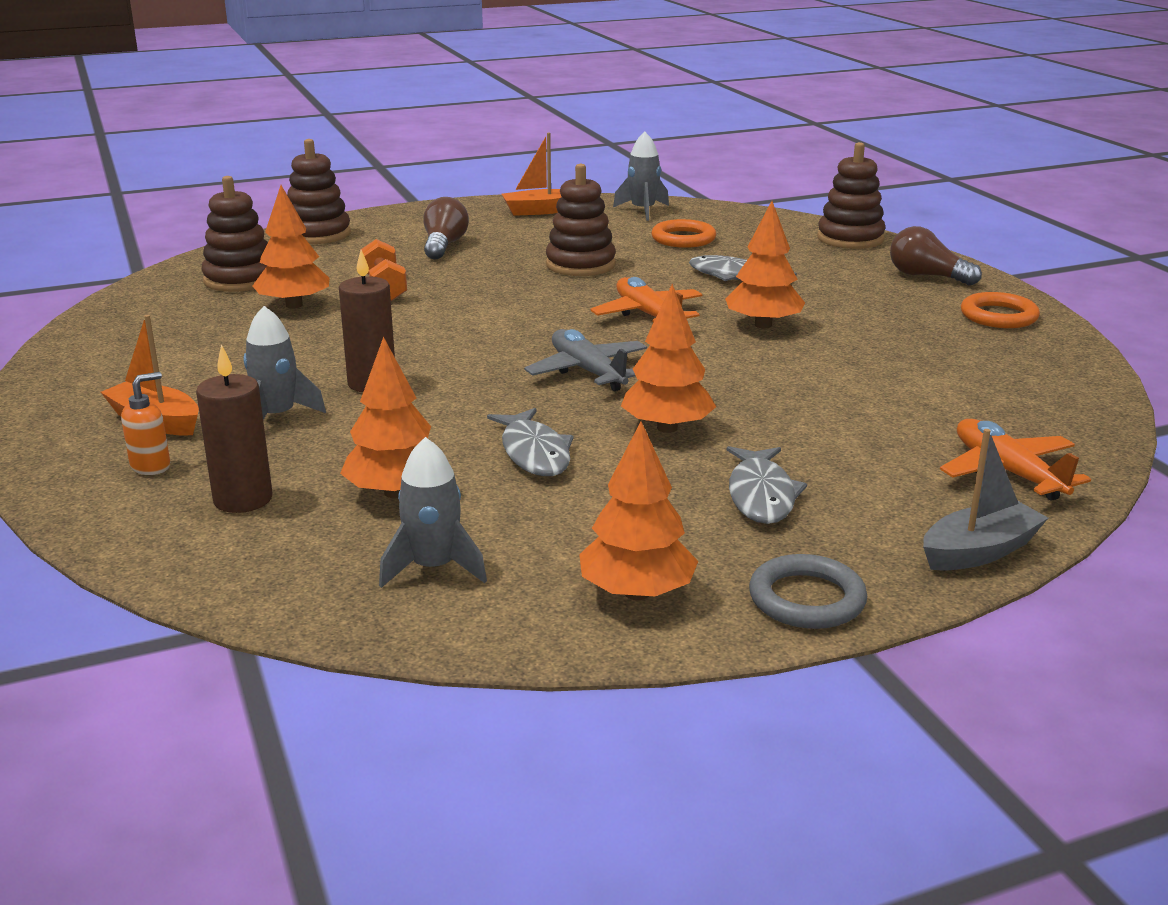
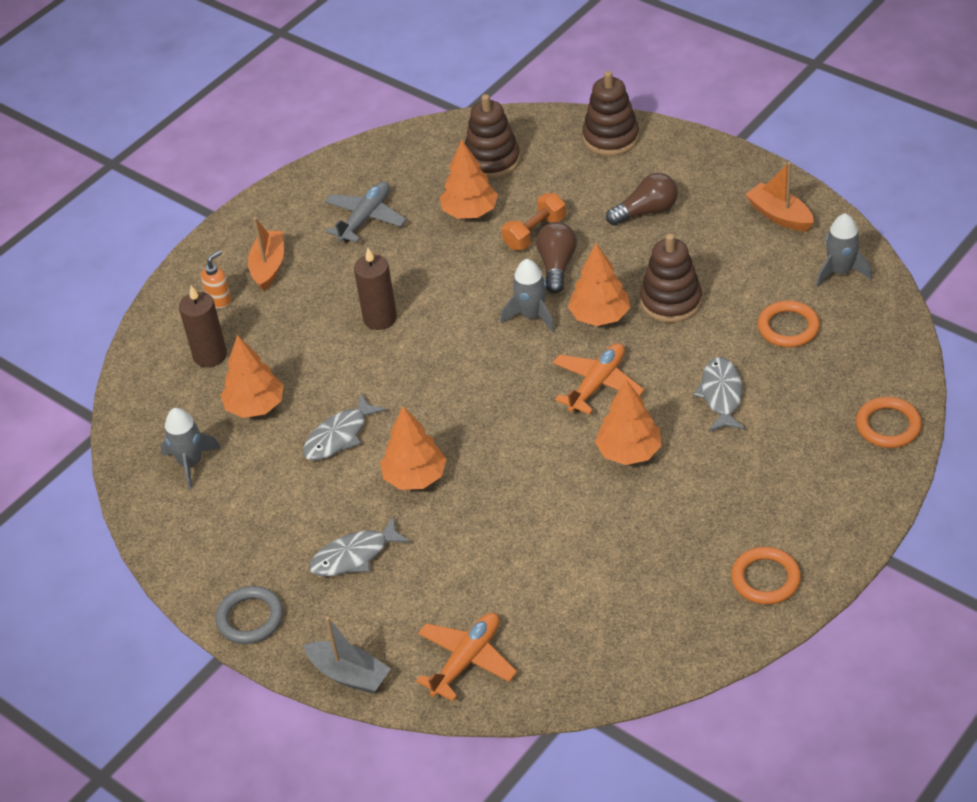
camera: 65 degrees right, 20 degrees up
(151, 466) = (220, 300): orange soap dispenser -> orange soap dispenser turned 60 degrees counterclockwise
(277, 416) = (308, 308): grey rocket -> grey rocket (532, 316)
(588, 372) = (472, 402): grey plane -> grey plane (365, 218)
(636, 593) = (215, 550): orange tree -> orange tree (600, 316)
(850, 239) = (888, 426): brown stacking toy -> orange ring
(927, 276) = (828, 507): brown light bulb -> brown light bulb (557, 266)

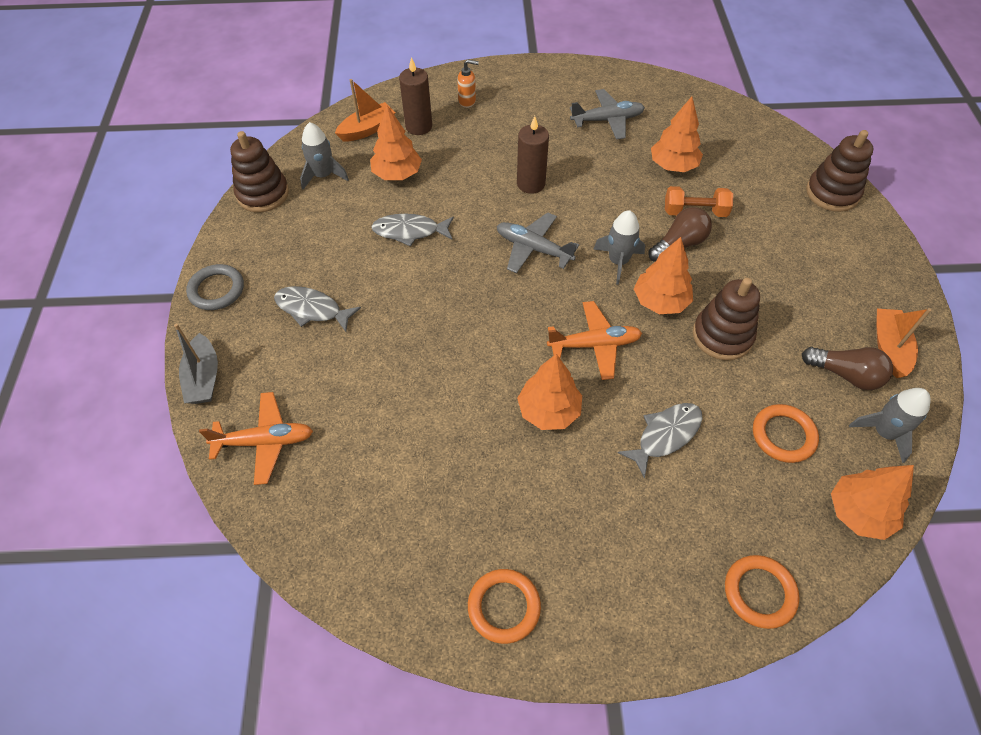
camera: 45 degrees right, 10 degrees up
(268, 266) = (517, 104): orange boat -> orange boat (367, 129)
(415, 477) = (409, 296): orange tree -> orange tree (859, 513)
(456, 362) = (533, 248): none -> grey plane
(492, 161) = (731, 146): brown stacking toy -> brown stacking toy (263, 194)
(646, 211) = (790, 261): brown light bulb -> brown light bulb (845, 375)

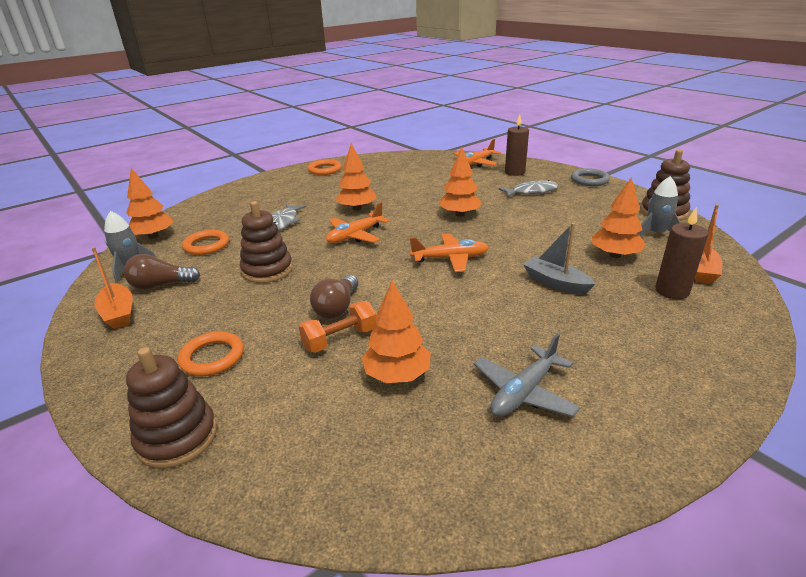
camera: 145 degrees right, 25 degrees down
(204, 378) = (533, 164): grey boat -> grey boat (555, 283)
(410, 231) = (544, 234): grey fish -> none
(467, 101) = (684, 334): orange soap dispenser -> none
(531, 184) = (510, 294): brown candle -> brown candle (514, 172)
(533, 248) = (450, 259): grey plane -> orange plane
(618, 262) = (379, 277): grey rocket -> none
(660, 301) = (326, 269): orange tree -> orange tree (460, 214)
(759, 592) = (209, 202): orange ring -> orange ring (212, 357)

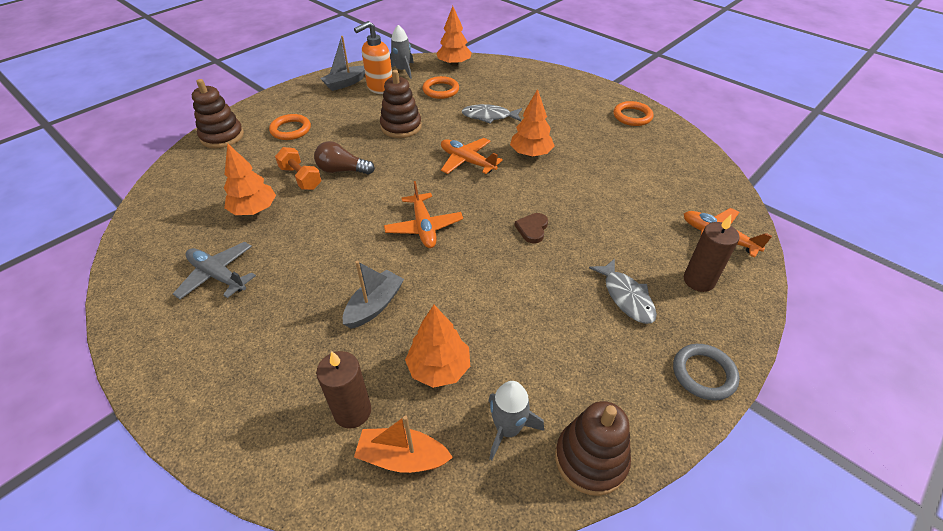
camera: 80 degrees right, 15 degrees up
(118, 313) = (345, 83): orange boat -> grey boat
(161, 285) = (380, 88): brown light bulb -> orange soap dispenser
(460, 214) = (532, 229): orange tree -> brown heart

